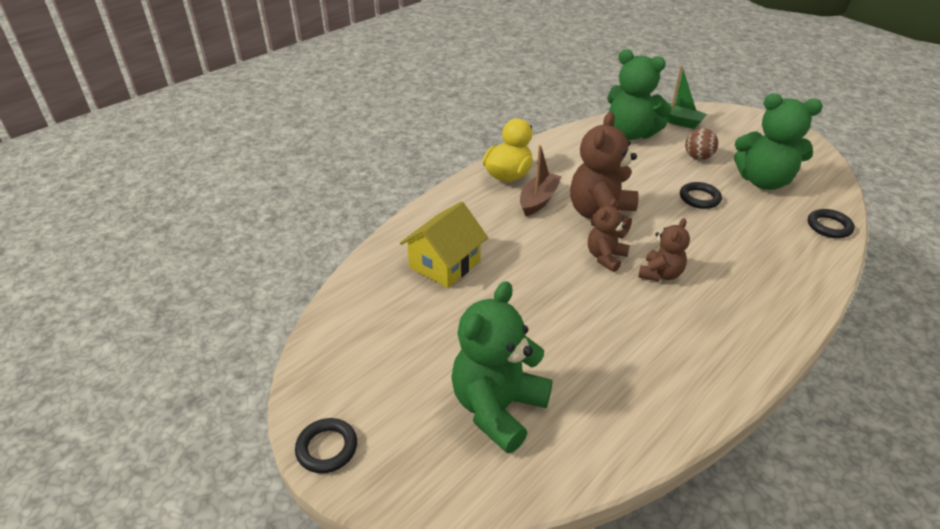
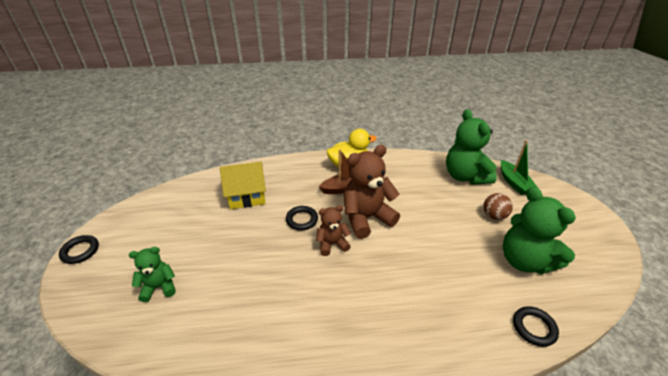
camera: 40 degrees right, 0 degrees up
(498, 408) = (159, 287): green teddy bear -> green teddy bear, size x0.56
(660, 274) = (349, 276): brown teddy bear -> none
(699, 198) = (452, 244): black ring -> black ring (302, 220)

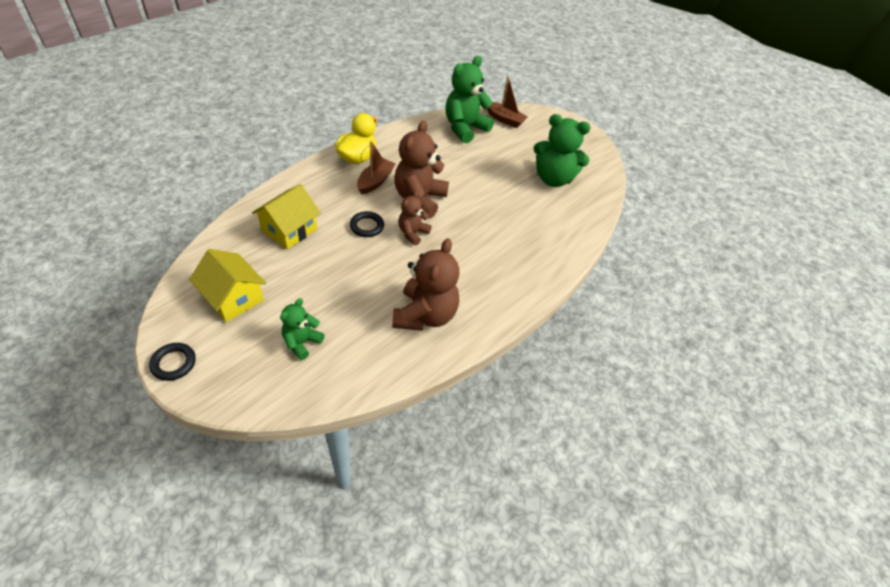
camera: 45 degrees left, 10 degrees up
(161, 225) = (233, 298): none -> yellow house
(267, 326) = (425, 315): none -> brown teddy bear
(465, 176) = (465, 128): green teddy bear -> green teddy bear turned 105 degrees clockwise
(494, 216) = (510, 154): brown ball -> none
(514, 183) = (504, 119): green boat -> brown boat
(534, 328) = (587, 220): black ring -> none

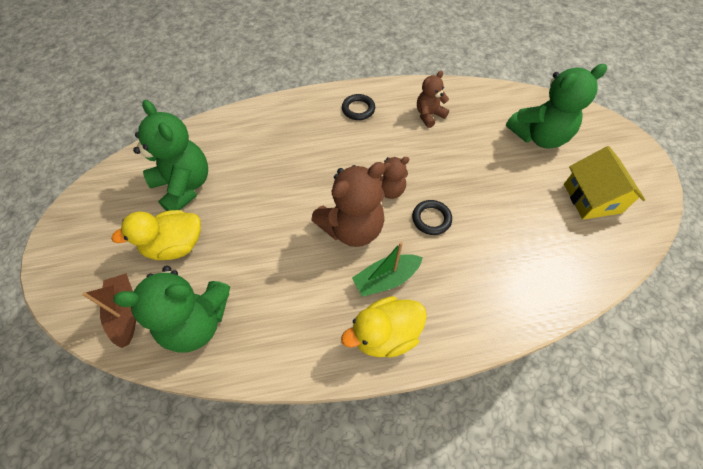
camera: 140 degrees left, 10 degrees up
(174, 363) = (647, 163): black ring -> black ring (358, 109)
(289, 230) = (517, 252): yellow house -> none
(302, 342) = (538, 136): green teddy bear -> green teddy bear, size x1.80
(375, 181) = (386, 279): brown boat -> green boat
(425, 315) = (429, 115): brown teddy bear -> brown teddy bear, size x0.56
(517, 150) = (175, 245): none -> yellow duck

